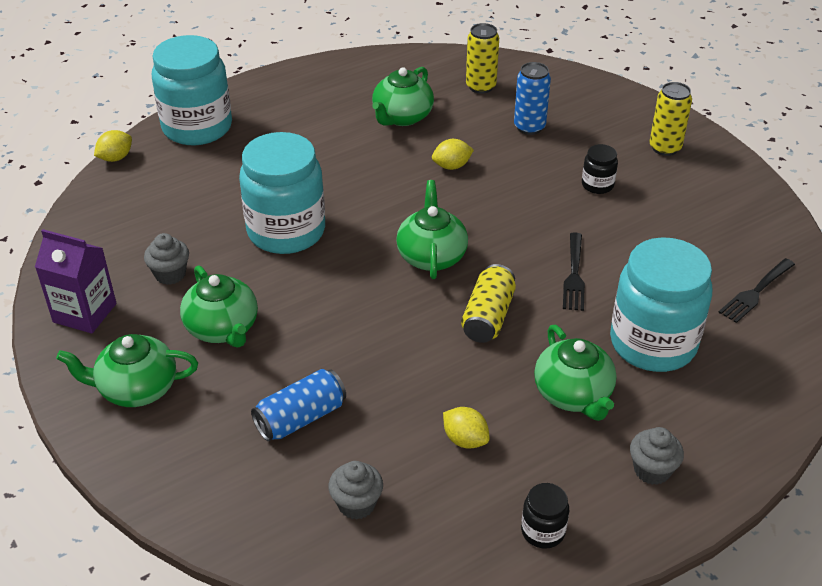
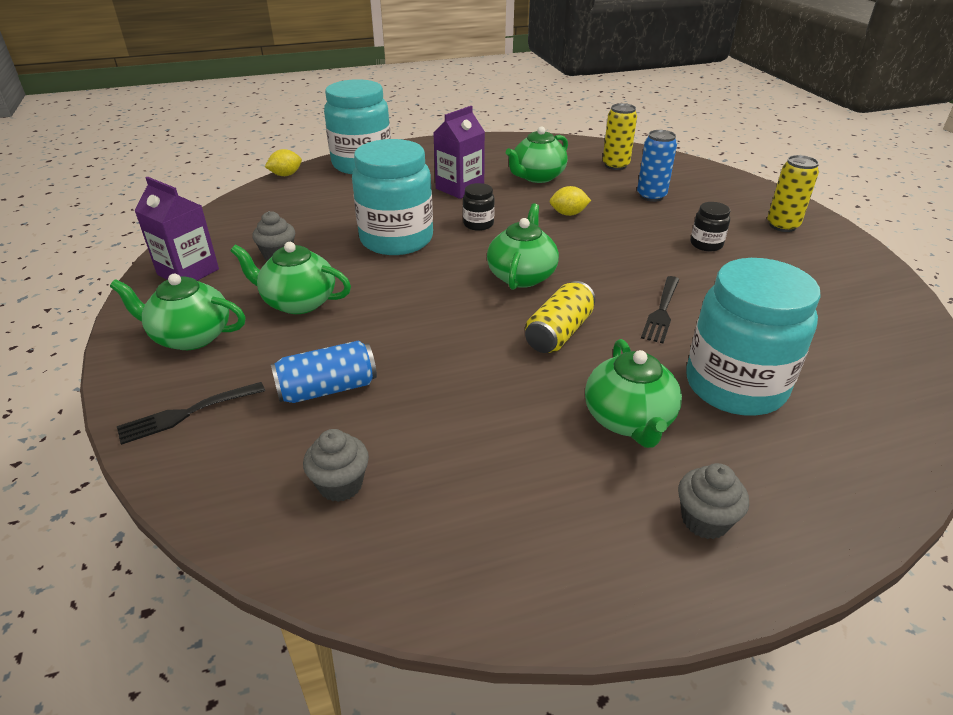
camera: 15 degrees right, 5 degrees down
(223, 329) = (298, 302): green teapot -> green teapot turned 120 degrees clockwise
(324, 147) = (460, 188): none -> purple carton
(465, 440) = (490, 442): yellow lemon -> none
(543, 531) = (544, 564): black jar -> black jar (478, 224)
(755, 292) = (866, 357): black fork -> black fork (187, 413)

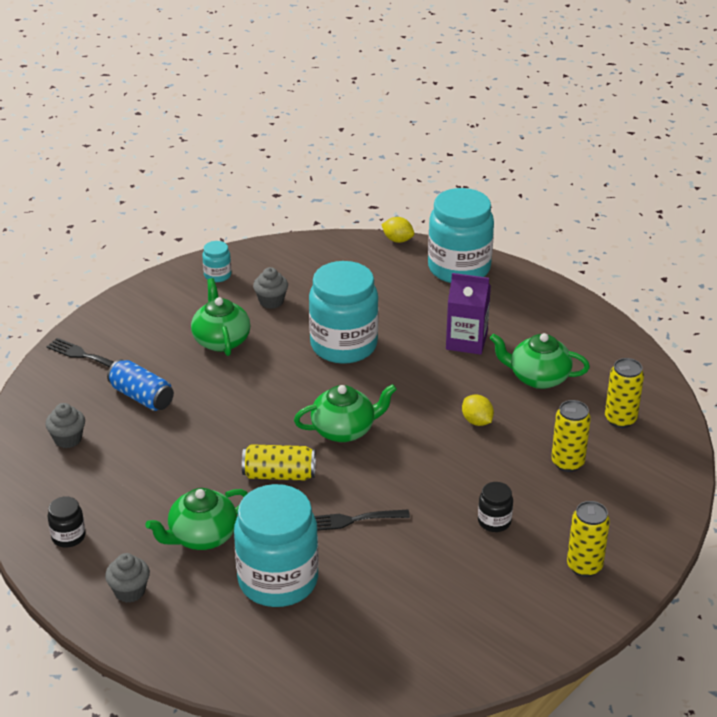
camera: 60 degrees right, 0 degrees up
(188, 272) = (217, 275): purple carton -> turquoise jar
(191, 336) = (151, 317): green teapot -> none
(478, 224) = (408, 377): black jar -> black jar (68, 536)
(651, 196) = (567, 462): blue can -> yellow can

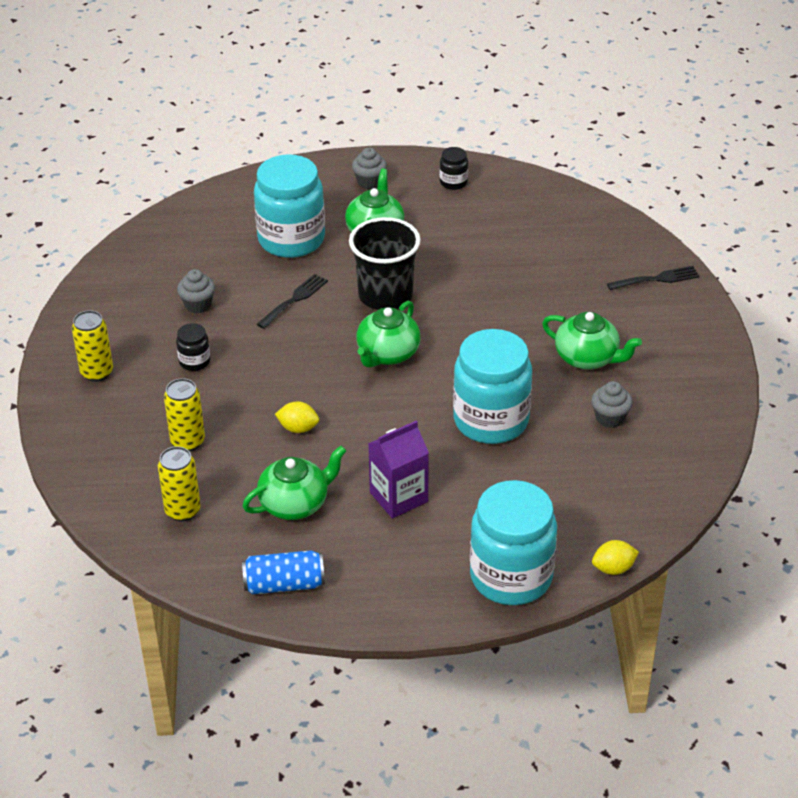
camera: 135 degrees right, 5 degrees up
(68, 439) = (557, 226): grey cupcake -> grey cupcake (198, 305)
(142, 397) = (564, 281): blue can -> blue can (284, 584)
(217, 275) = (693, 410): turquoise jar -> none
(279, 474) = (385, 295): yellow can -> black cup

